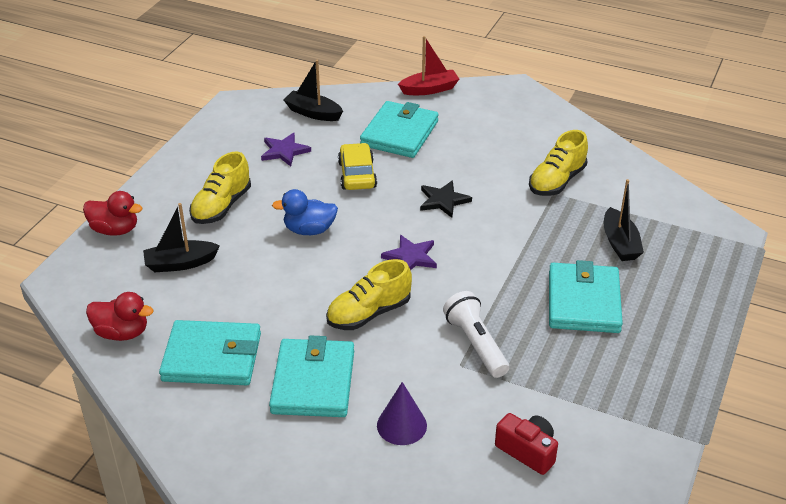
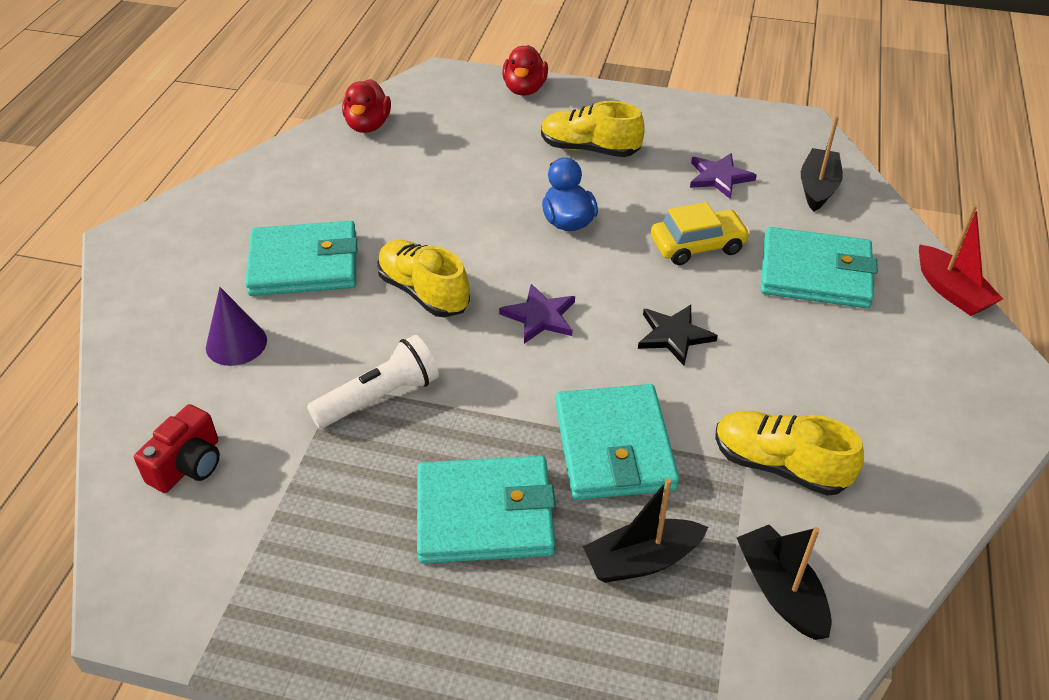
camera: 80 degrees right, 5 degrees up
(180, 263) = (481, 140): black boat -> black boat (780, 591)
(212, 357) = (338, 187): turquoise wallet -> turquoise wallet (614, 446)

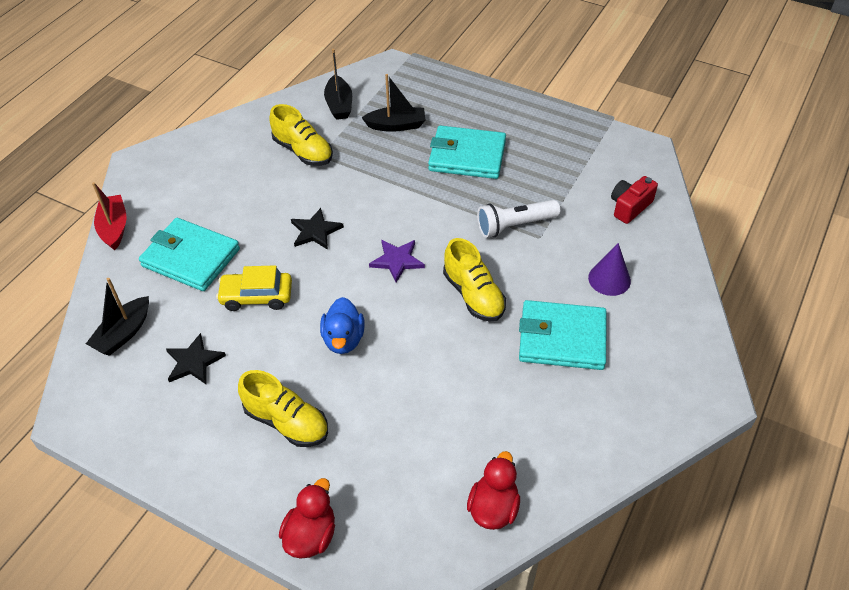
camera: 165 degrees left, 5 degrees up
(614, 446) = (385, 175): turquoise wallet -> none
(719, 177) = (194, 362): purple star -> black star

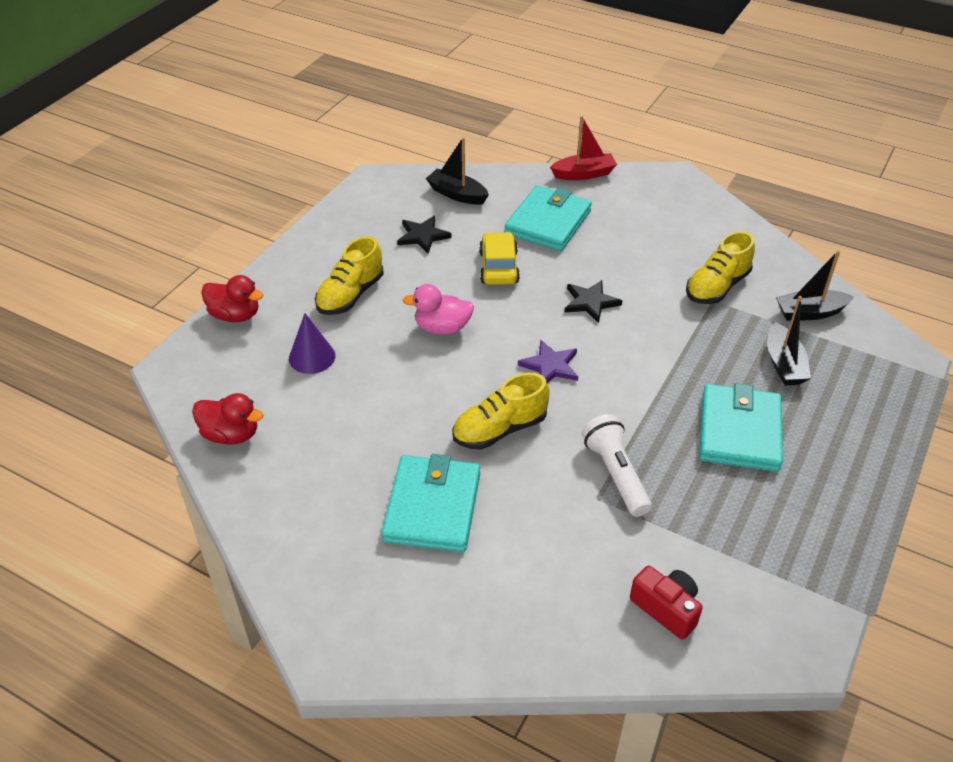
camera: 90 degrees right, 5 degrees down
(343, 339) = (442, 328): blue duck -> pink duck
(609, 279) = (526, 566): purple cone -> purple cone (312, 357)

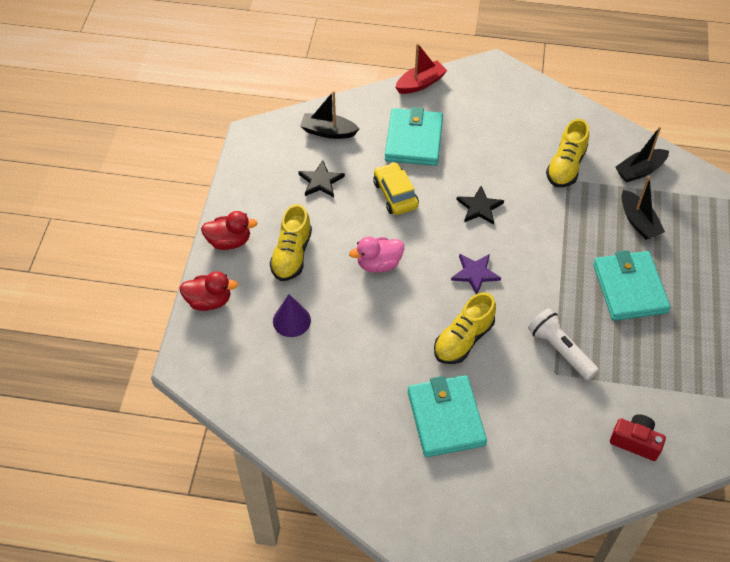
camera: 20 degrees left, 10 degrees up
(231, 434) = (266, 407): red duck -> red duck (229, 241)

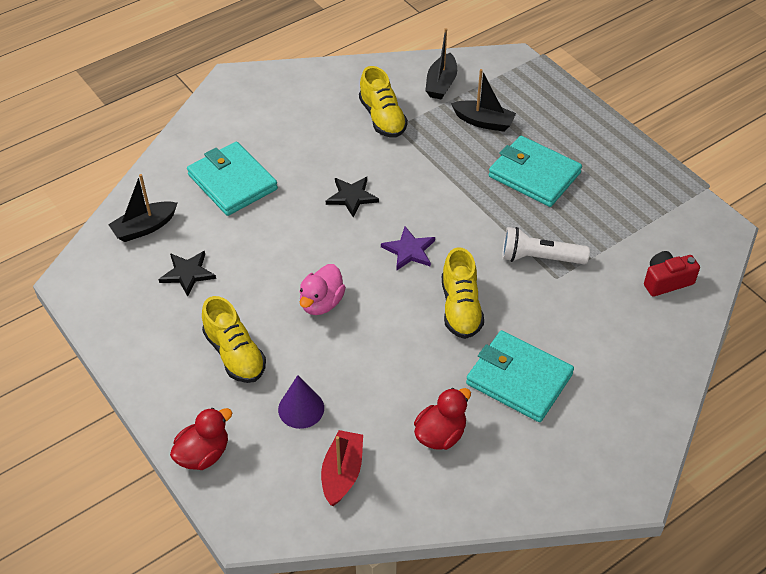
camera: 45 degrees left, 5 degrees down
(229, 241) = (160, 388): red duck -> red duck (440, 434)
(395, 194) = (269, 237): yellow car -> none
(420, 83) = (183, 132): red boat -> red boat (342, 473)

